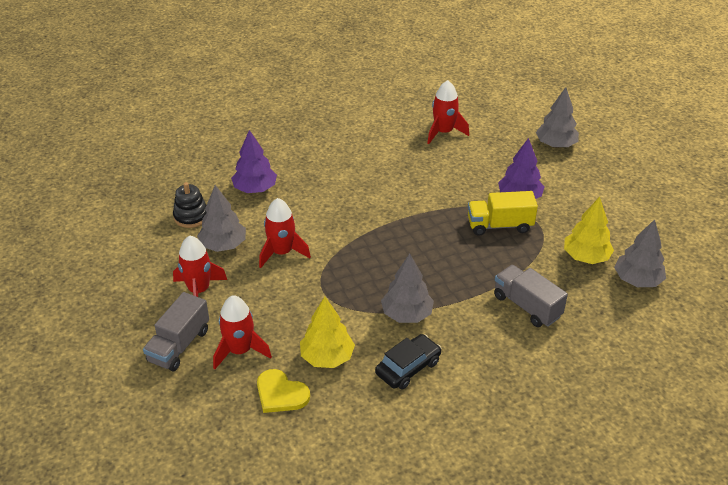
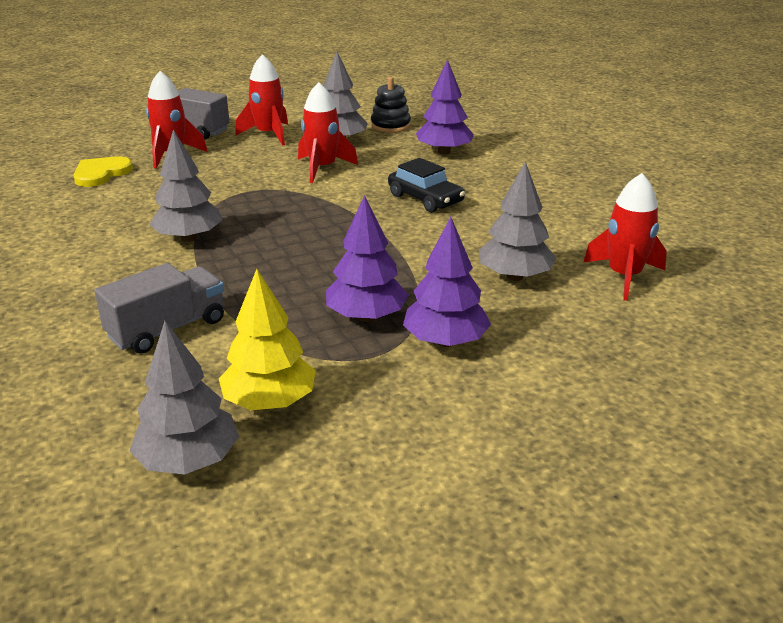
camera: 90 degrees right, 10 degrees down
(327, 357) = (139, 194): yellow tree -> none
(408, 367) = (97, 237): black car -> black car (425, 199)
(499, 225) = (366, 316): yellow truck -> purple tree
(555, 145) = (633, 400): grey tree -> grey tree (514, 276)

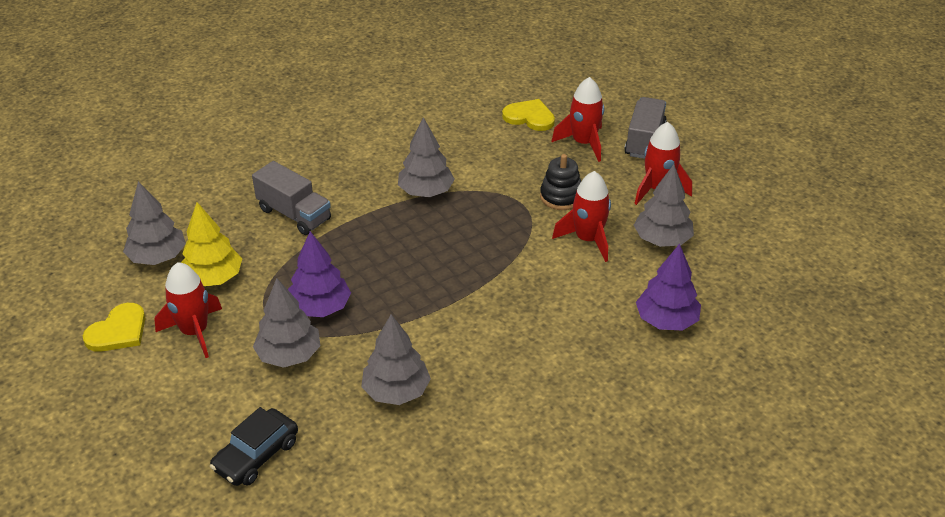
camera: 80 degrees right, 10 degrees up
(354, 502) = (118, 331): none -> yellow heart
(390, 126) = (725, 270): black stacking toy -> black stacking toy (561, 197)
(425, 199) = (540, 318): black car -> black car (256, 455)
(445, 341) = (289, 355): purple tree -> grey tree
(624, 276) = (409, 470): red rocket -> red rocket (194, 332)

